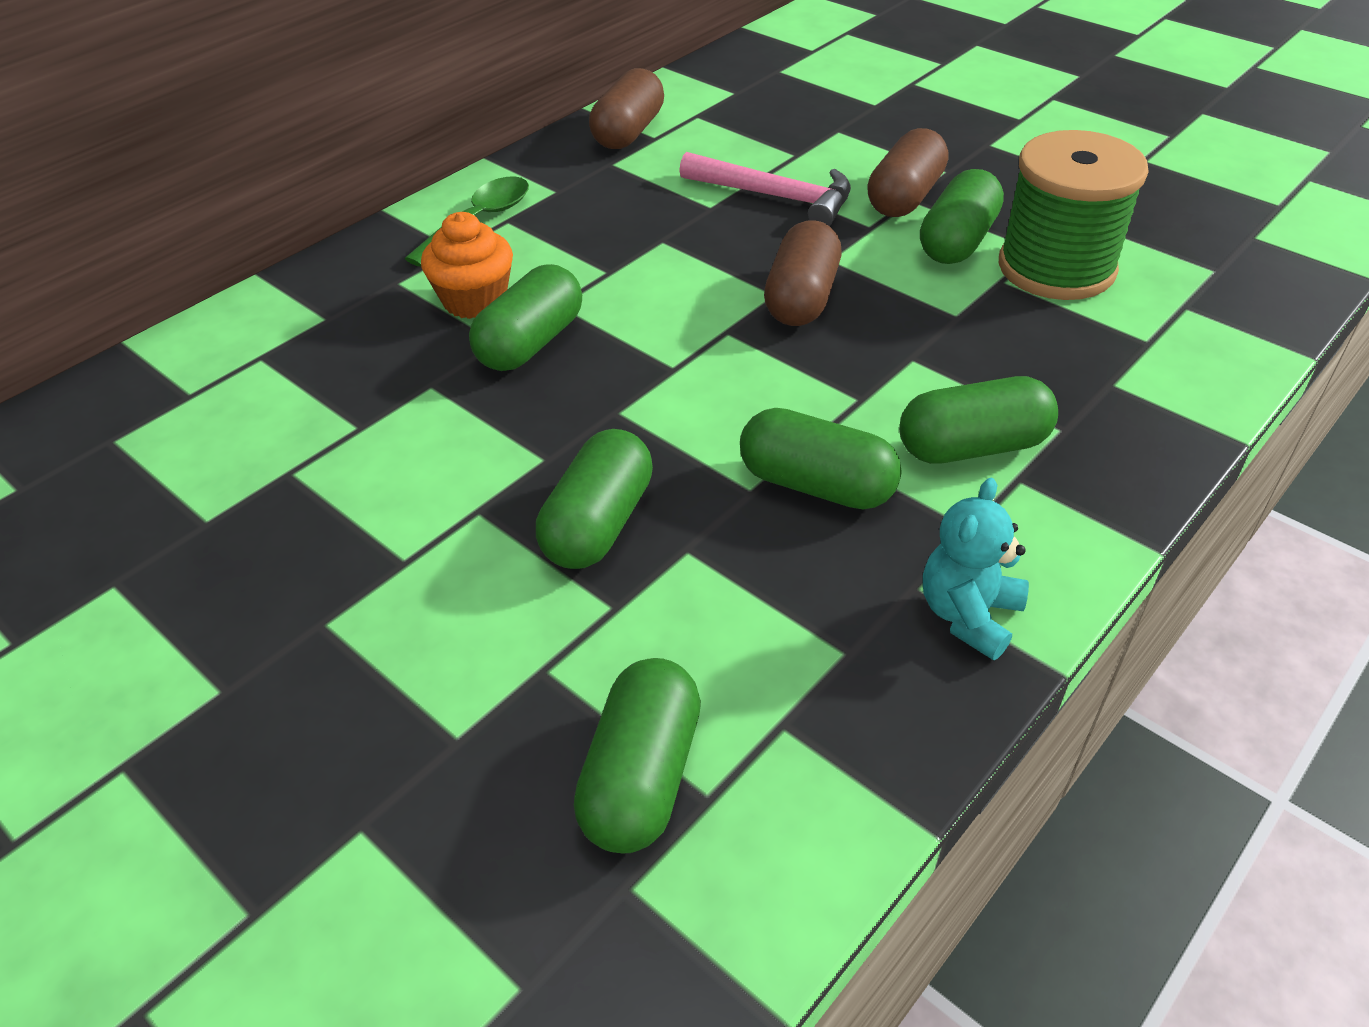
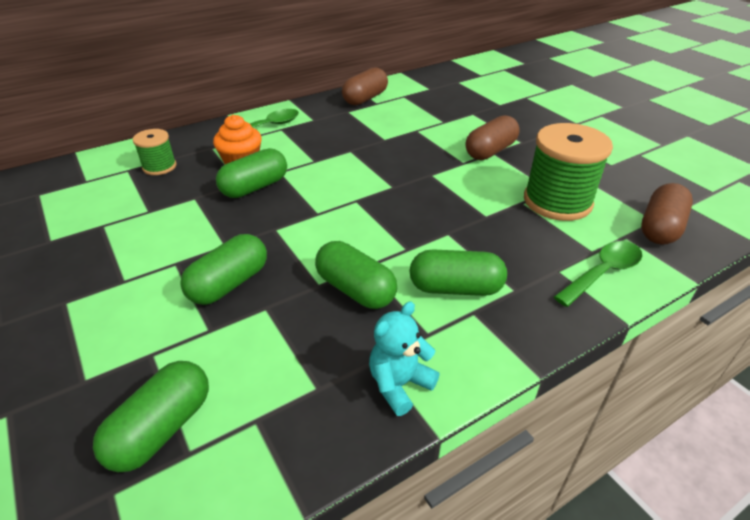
camera: 15 degrees right, 5 degrees down
(320, 338) = (159, 167): none -> green spool
(775, 197) = (421, 140): pink hammer -> none
(802, 298) = (405, 191): brown capsule -> brown capsule (660, 228)
(957, 241) = (507, 178): green capsule -> none
(1178, 373) = (602, 273): none -> green spoon

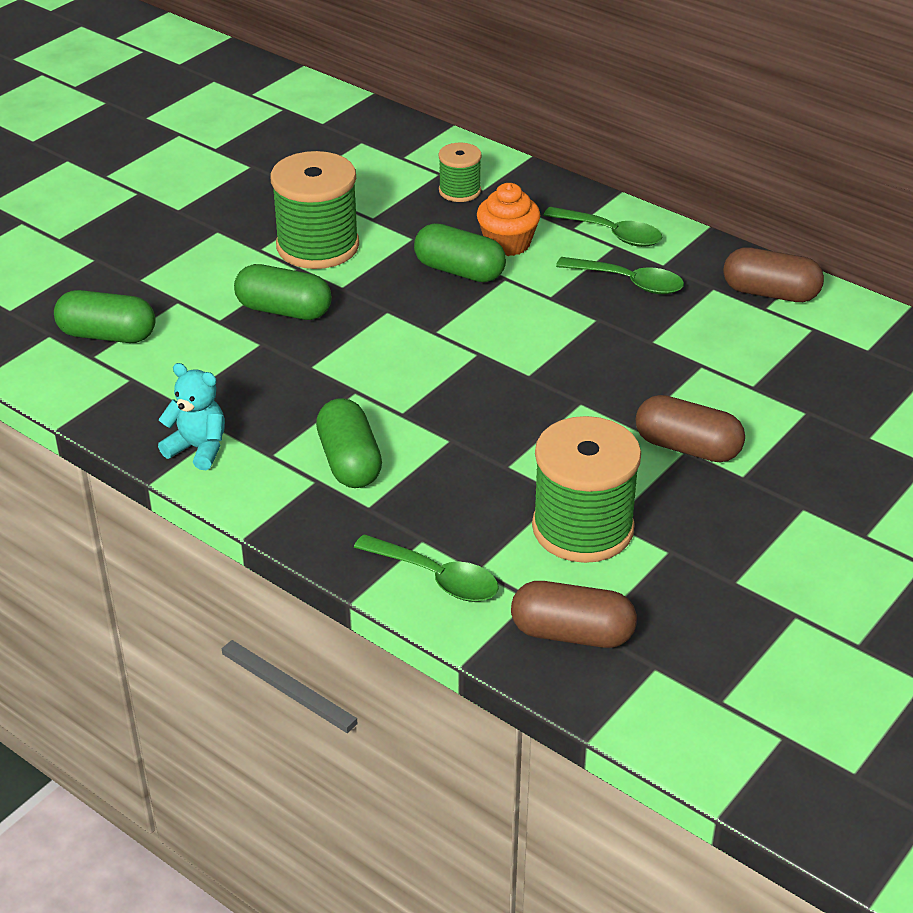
camera: 70 degrees right, 0 degrees up
(156, 246) = (317, 246): none -> green spool
(322, 133) = (629, 282): none -> green spoon
(355, 290) = (313, 392): green capsule -> none

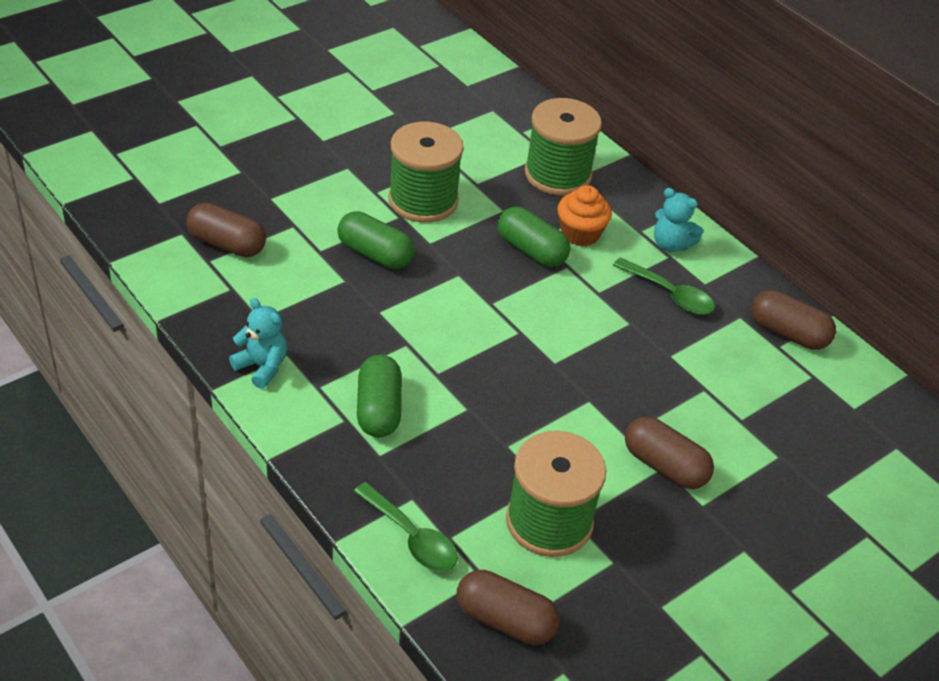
camera: 10 degrees right, 5 degrees up
(107, 335) = (227, 244): green capsule -> brown capsule
(459, 191) = (557, 174): green spool -> green spool, size x1.87
(611, 234) = (671, 244): green spoon -> turquoise teddy bear

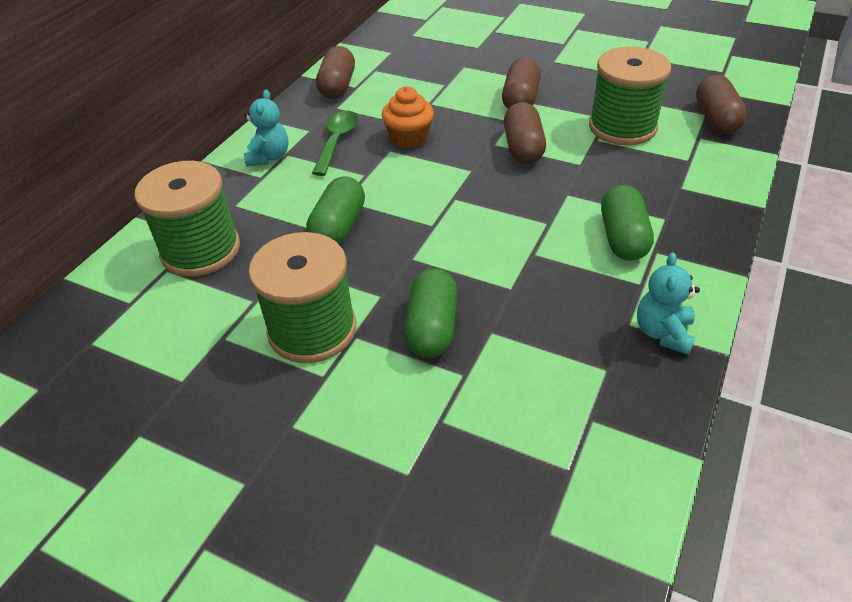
camera: 110 degrees left, 0 degrees up
(227, 244) = (526, 468): brown capsule -> brown capsule (523, 148)
(379, 409) = (623, 238): green capsule -> green capsule turned 60 degrees counterclockwise
(412, 537) = (712, 175): green spoon -> none
(580, 233) = (290, 207): orange cupcake -> orange cupcake (409, 138)

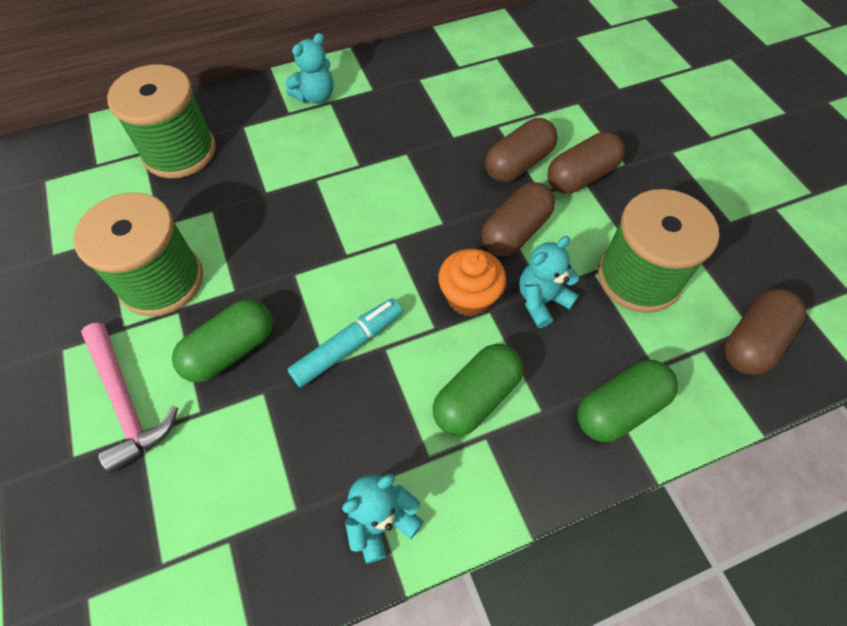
camera: 40 degrees right, 15 degrees up
(337, 141) = (378, 115): green spoon -> none
(338, 86) = (446, 57): brown capsule -> brown capsule (518, 164)
(339, 227) = (282, 202): green capsule -> green capsule (620, 408)
(398, 412) = (126, 402): none -> pink hammer
(409, 138) = (436, 151): orange cupcake -> orange cupcake (469, 297)
(509, 269) = (348, 346): none -> turquoise marker
(588, 170) = (541, 300): none -> turquoise teddy bear

